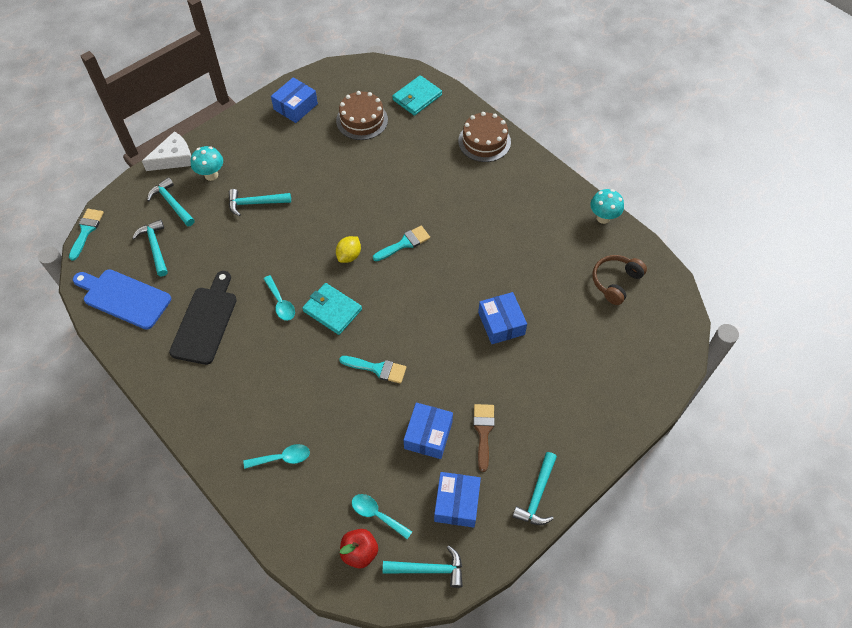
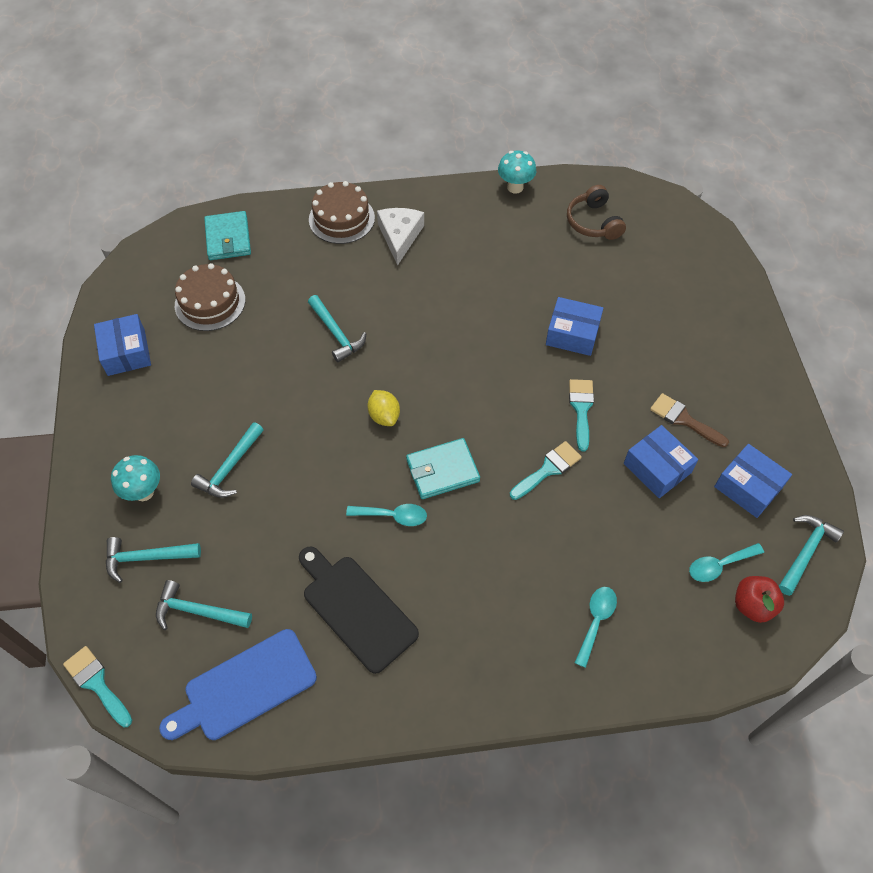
camera: 55 degrees left, 0 degrees up
(174, 158) = (77, 520): white cheese -> white cheese (400, 236)
(404, 243) = (410, 357): turquoise brush -> turquoise brush (581, 409)
(537, 495) = (778, 416): turquoise hammer -> turquoise hammer (336, 333)

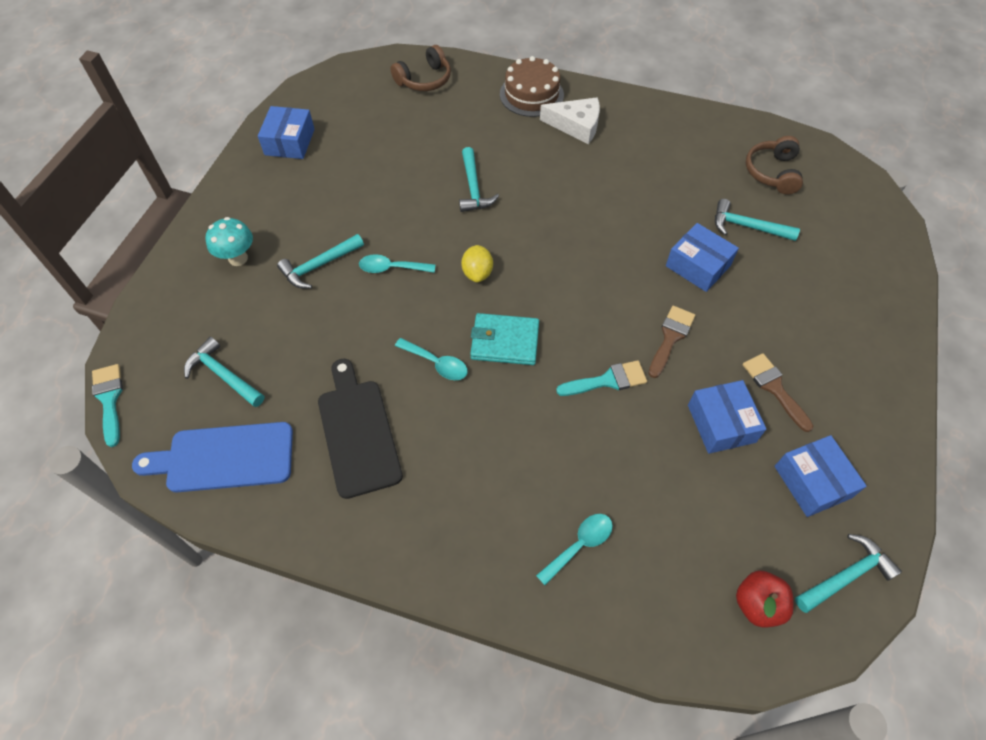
camera: 25 degrees right, 0 degrees up
(147, 558) = (209, 313): turquoise hammer -> turquoise hammer (747, 227)
(210, 302) = (380, 126): brown cake -> none
(228, 238) = (424, 80): turquoise wallet -> brown headphones
(400, 236) = (576, 125): white cheese -> white cheese turned 75 degrees clockwise
(515, 187) = (709, 118): turquoise mushroom -> none
(581, 409) = (670, 337): turquoise brush -> brown brush
(719, 565) = (740, 547): turquoise spoon -> turquoise spoon (392, 268)

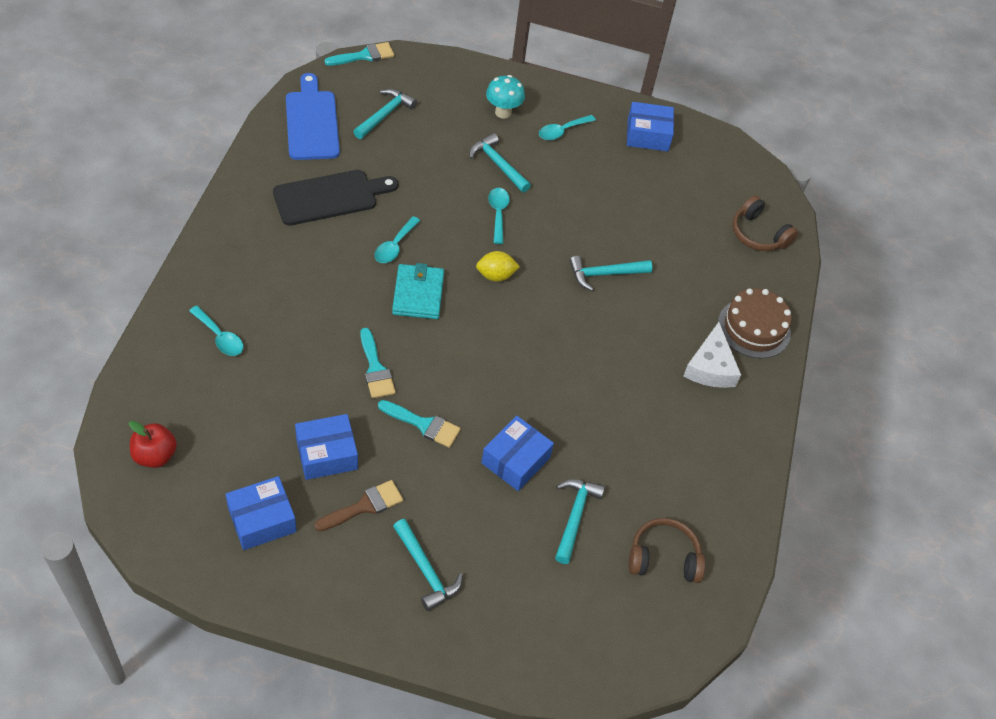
camera: 80 degrees right, 5 degrees down
(275, 208) = (562, 131): none -> turquoise spoon
(670, 337) = (424, 424): brown brush -> turquoise brush
(846, 576) = (171, 528): turquoise hammer -> turquoise hammer (426, 570)

